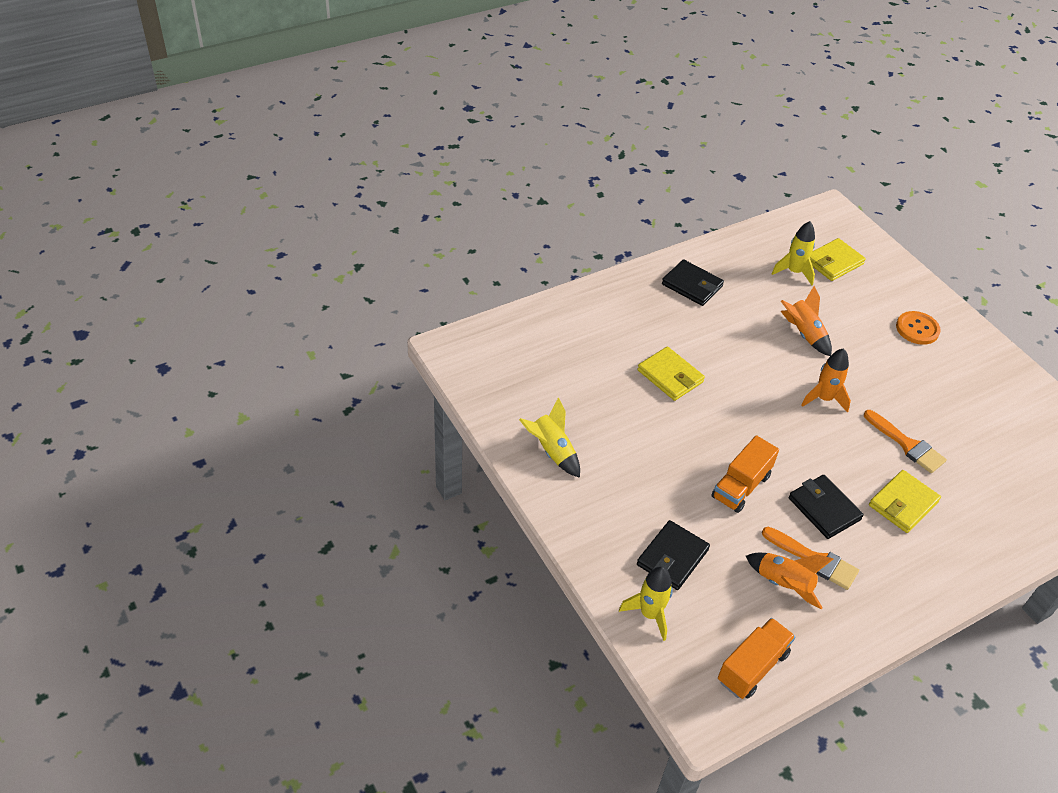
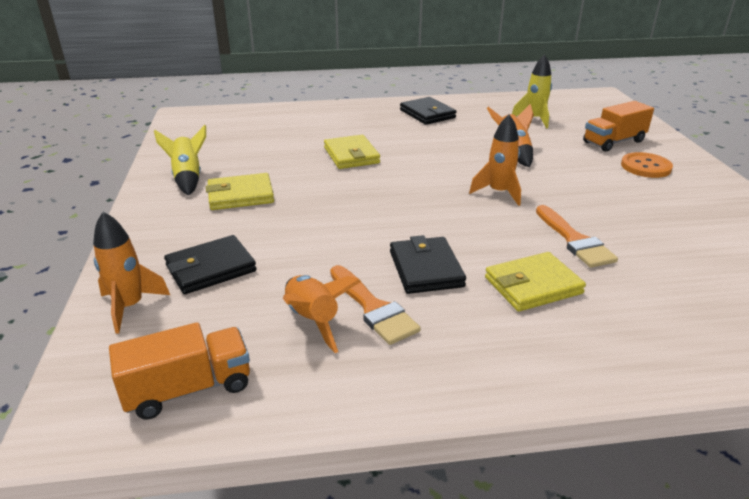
camera: 25 degrees right, 15 degrees down
(650, 614) = (130, 307): yellow rocket -> orange rocket
(741, 486) = (345, 233): orange truck -> orange truck (613, 142)
(833, 262) = (580, 119): yellow wallet -> yellow wallet (240, 195)

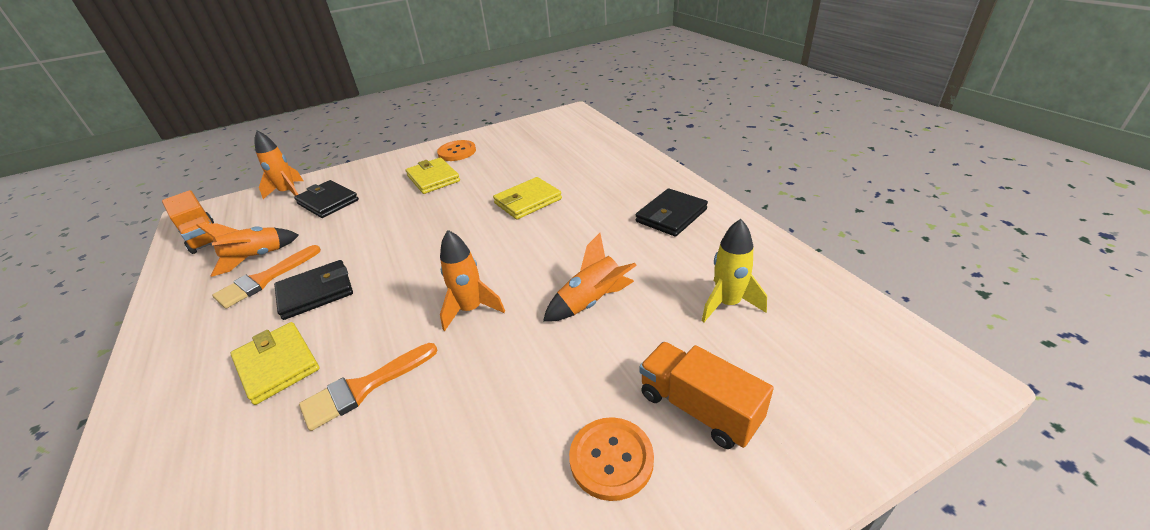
camera: 75 degrees right, 5 degrees up
(188, 178) = (457, 152): yellow rocket -> orange button

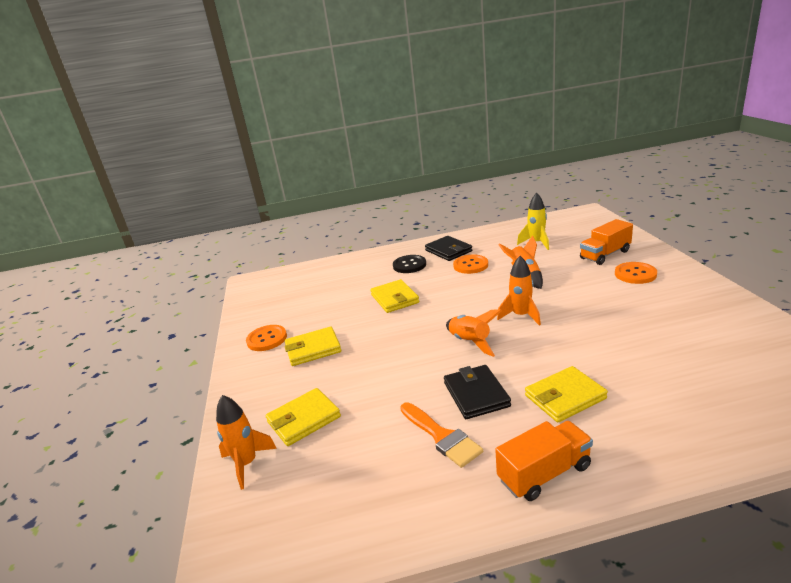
camera: 75 degrees left, 10 degrees down
(203, 237) = (310, 530): orange truck -> orange truck (544, 473)
(256, 258) = (395, 454): orange rocket -> orange rocket (470, 342)
(328, 202) = (303, 419): black wallet -> yellow wallet
(363, 388) = (590, 351): orange brush -> none
(618, 193) = (409, 265): none -> black button
(625, 243) = (470, 265): none -> orange button

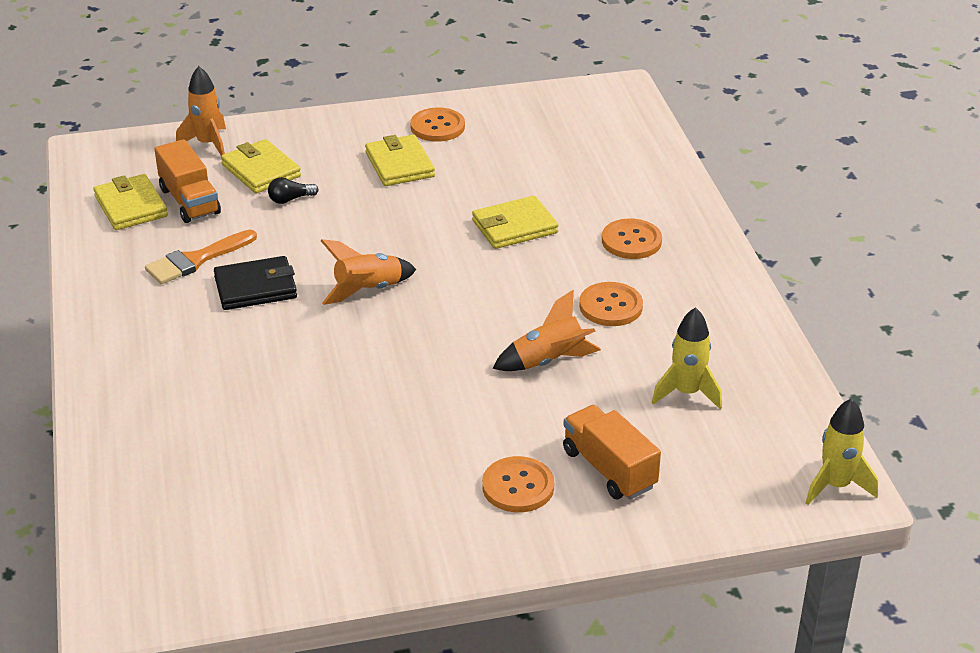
camera: 85 degrees right, 10 degrees up
(351, 395) = (290, 199): none -> black light bulb
(409, 265) = (631, 241): black button -> orange button
(448, 251) = (680, 285): black wallet -> none
(521, 316) = (421, 342): orange rocket -> none
(544, 473) = (116, 321): orange truck -> orange truck (189, 201)
(565, 397) = (224, 352): yellow wallet -> yellow wallet (131, 206)
(584, 213) = (835, 486): none -> yellow rocket

